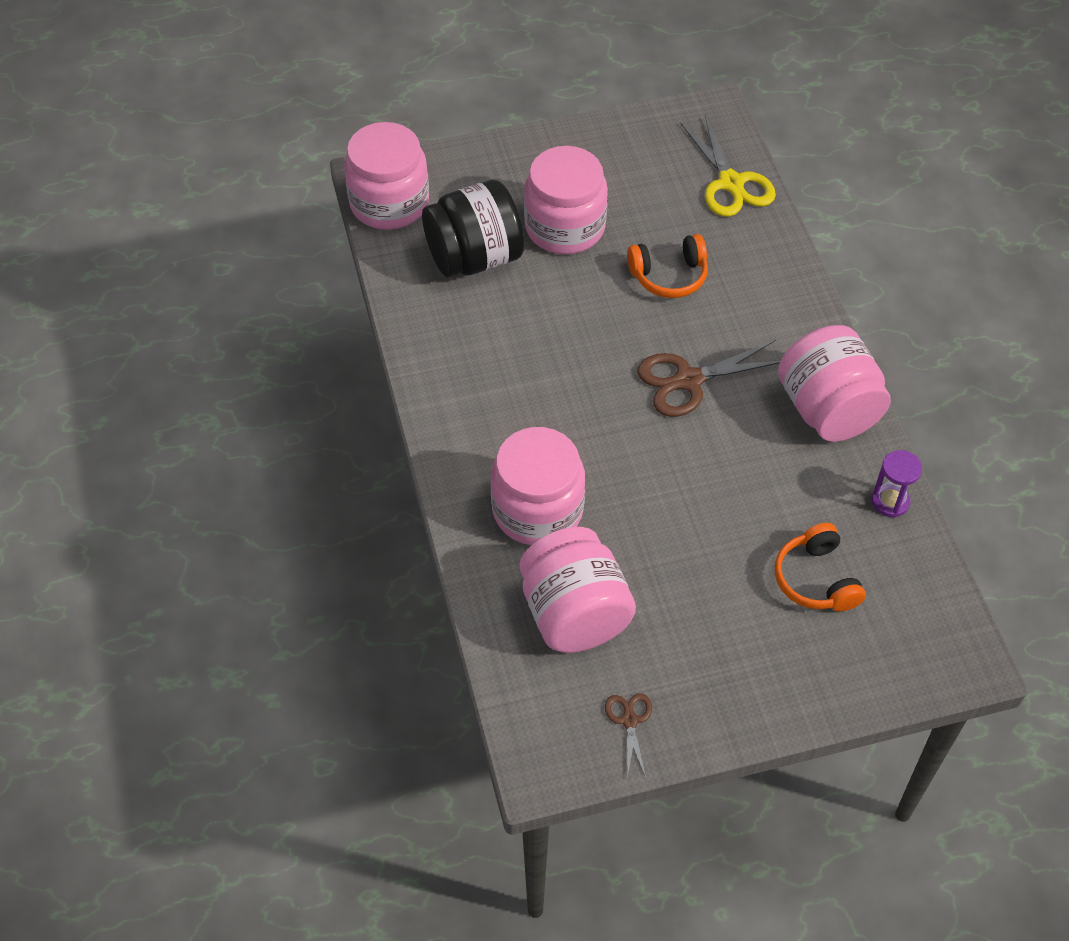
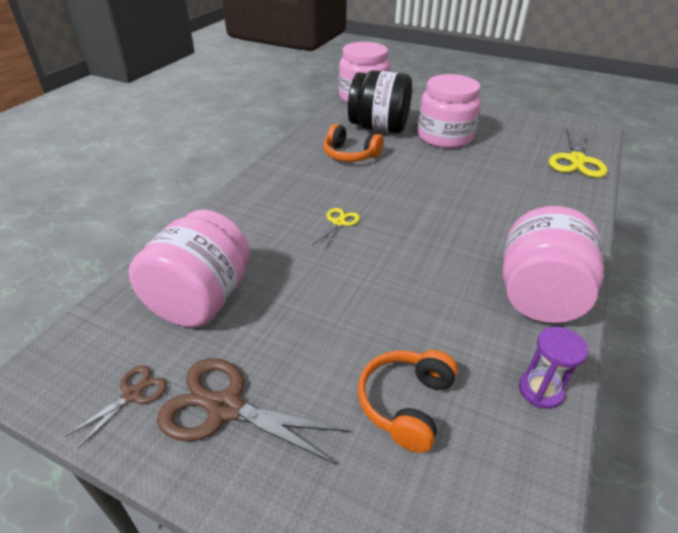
camera: 40 degrees right, 15 degrees down
(537, 510) = (261, 235): pink jar -> none
(591, 442) = (339, 222): none -> yellow scissors
(669, 276) = (487, 178): orange headphones -> orange headphones (350, 155)
(688, 380) = (442, 227): brown scissors -> brown scissors (225, 407)

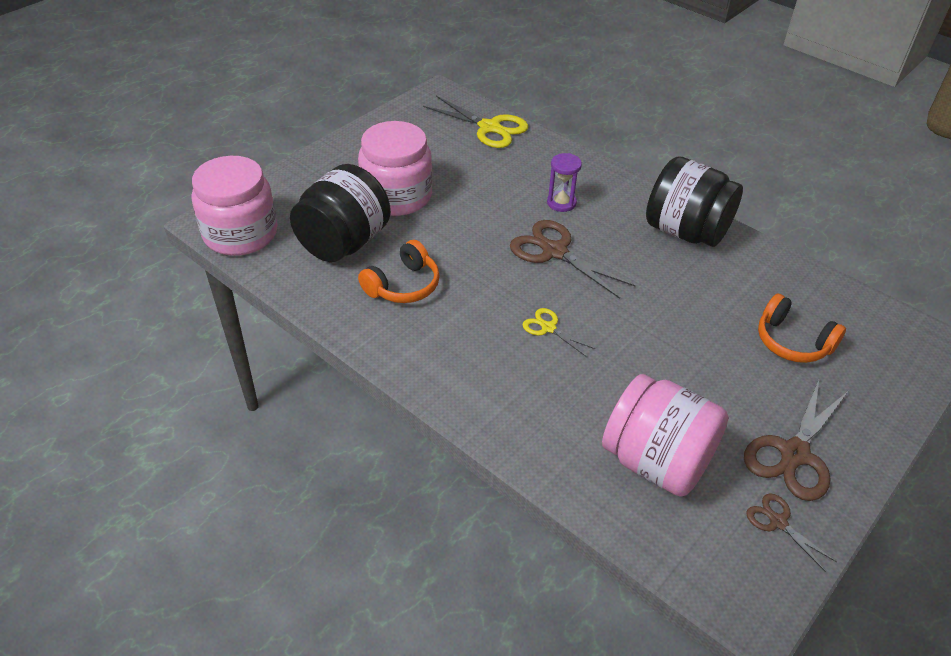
camera: 75 degrees left, 5 degrees up
(437, 214) = (554, 251): none -> brown scissors
(538, 296) = (685, 231): pink jar -> black jar
(540, 390) = (782, 268): purple hourglass -> purple hourglass (561, 203)

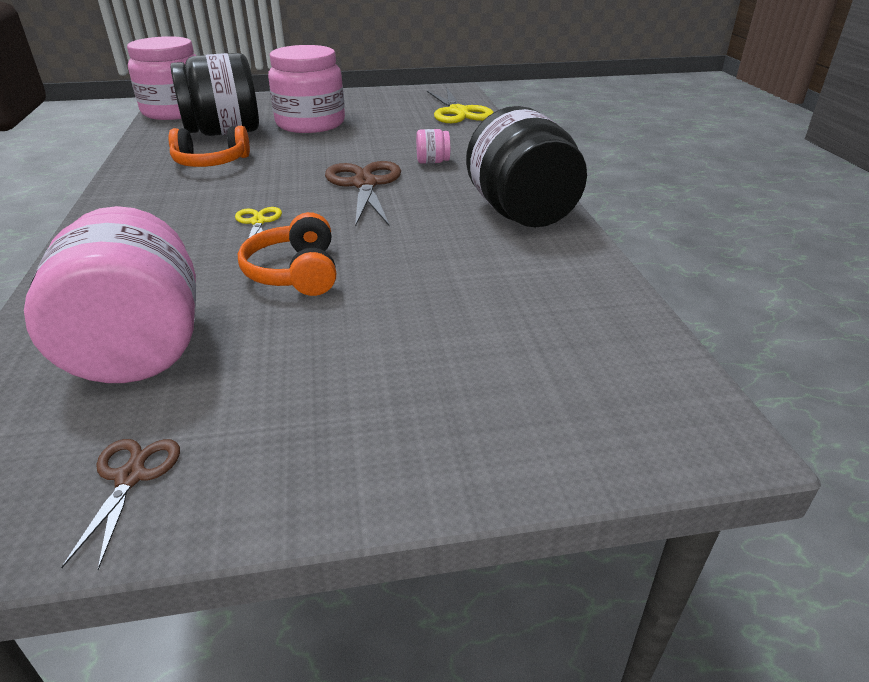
camera: 40 degrees right, 10 degrees down
(561, 203) = (432, 162): purple hourglass -> pink jar
(792, 342) = (483, 334): orange headphones -> orange headphones (295, 272)
(794, 454) = (282, 427): brown scissors -> none

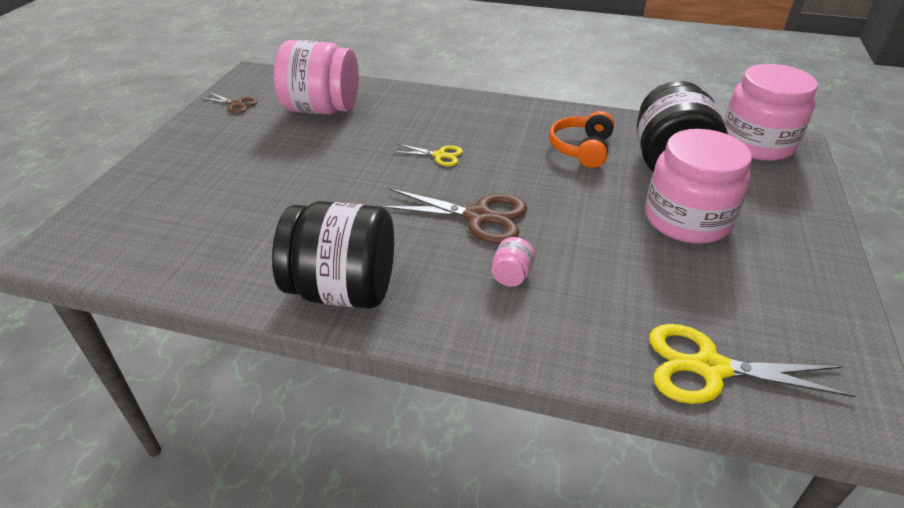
camera: 115 degrees right, 5 degrees up
(295, 272) = (351, 159): orange headphones -> none

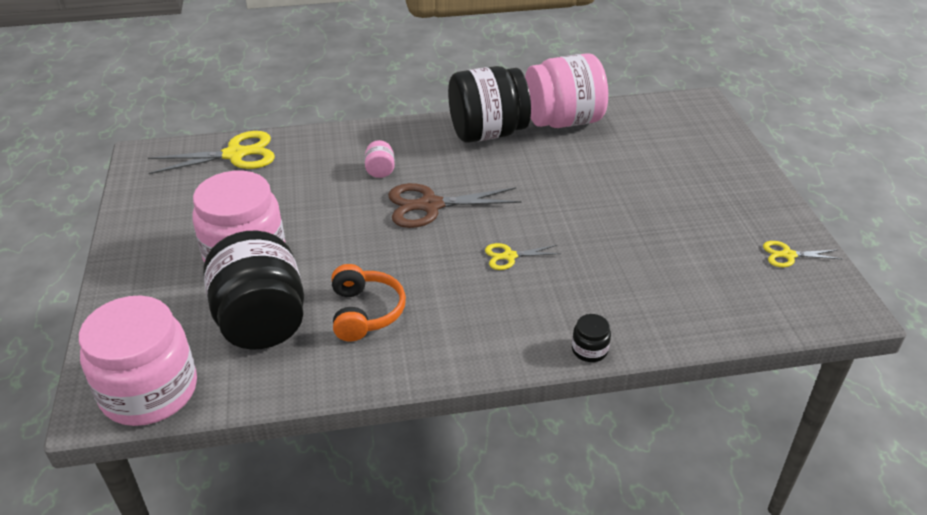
camera: 155 degrees right, 0 degrees up
(236, 104) = (788, 255): brown scissors -> yellow scissors
(322, 109) = (692, 279): pink jar -> pink jar (563, 121)
(436, 95) = (589, 350): none -> black jar

